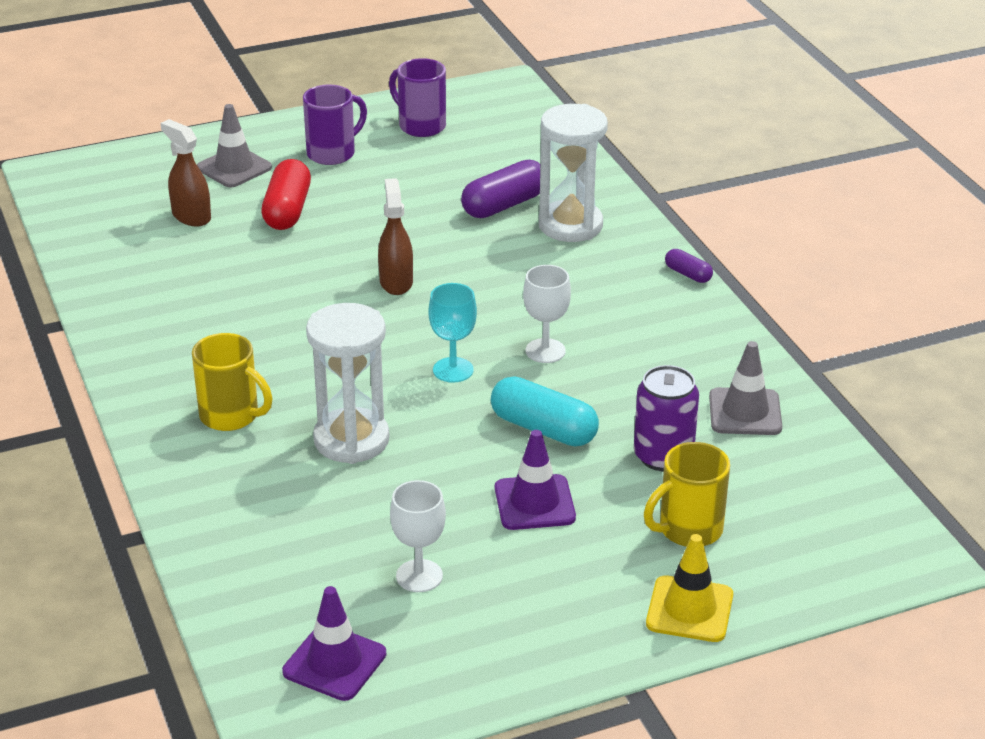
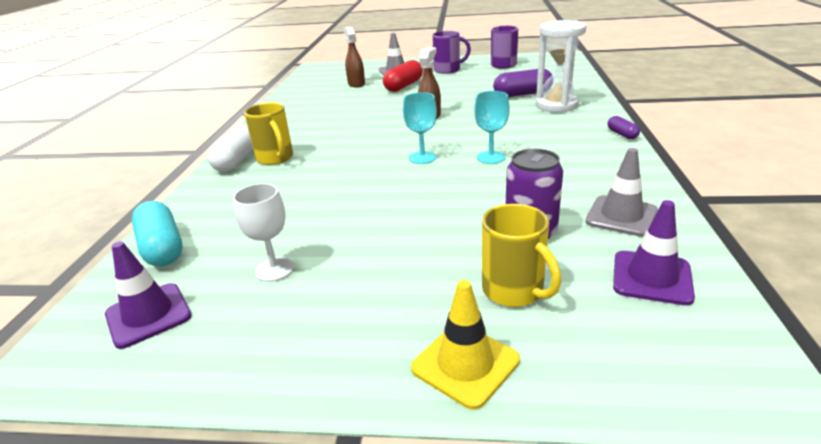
camera: 30 degrees right, 5 degrees down
(172, 432) = (237, 160): none -> white capsule
(351, 440) = (325, 181): white hourglass -> none
(534, 503) = (404, 241): purple traffic cone -> purple traffic cone (651, 277)
(543, 429) = (452, 197): turquoise capsule -> turquoise capsule (162, 248)
(545, 351) = (491, 157): white goblet -> turquoise goblet
(688, 530) = (514, 291): yellow mug -> yellow mug turned 120 degrees counterclockwise

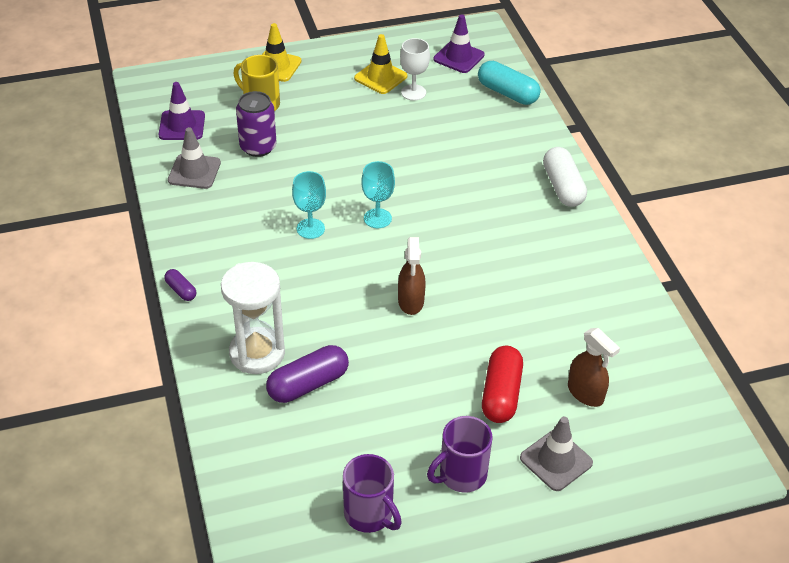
camera: 155 degrees right, 15 degrees up
(275, 158) = (526, 195): yellow mug -> none
(298, 302) = (380, 77): none -> yellow traffic cone

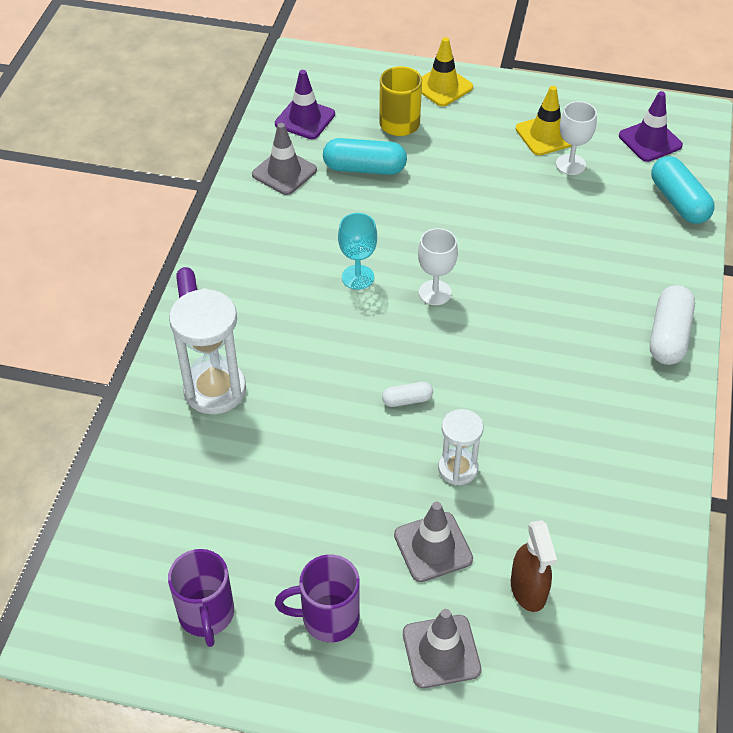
camera: 30 degrees right, 5 degrees up
(258, 147) = (364, 168): purple can -> turquoise capsule
(308, 384) = (241, 445): purple capsule -> none
(377, 218) = (435, 293): turquoise goblet -> white goblet
(411, 301) = (407, 400): brown spray bottle -> white capsule
(481, 334) = (457, 469): none -> white hourglass
(501, 394) = (433, 547): red capsule -> grey traffic cone

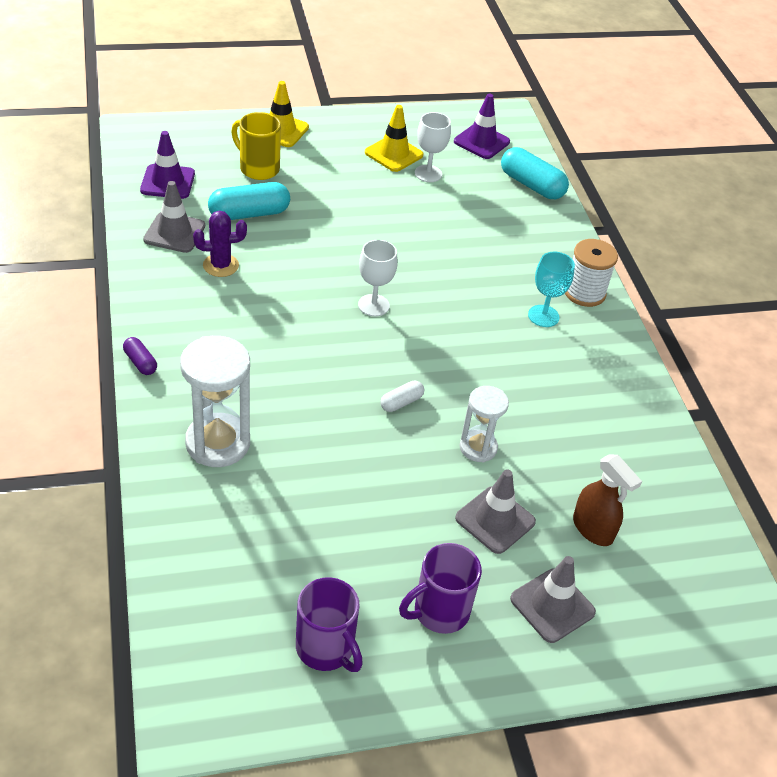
camera: 30 degrees left, 5 degrees down
(309, 215) = (221, 265): none -> purple cactus
(358, 277) = (296, 309): turquoise goblet -> turquoise goblet (543, 316)
(668, 336) = (584, 292): white capsule -> white spool

